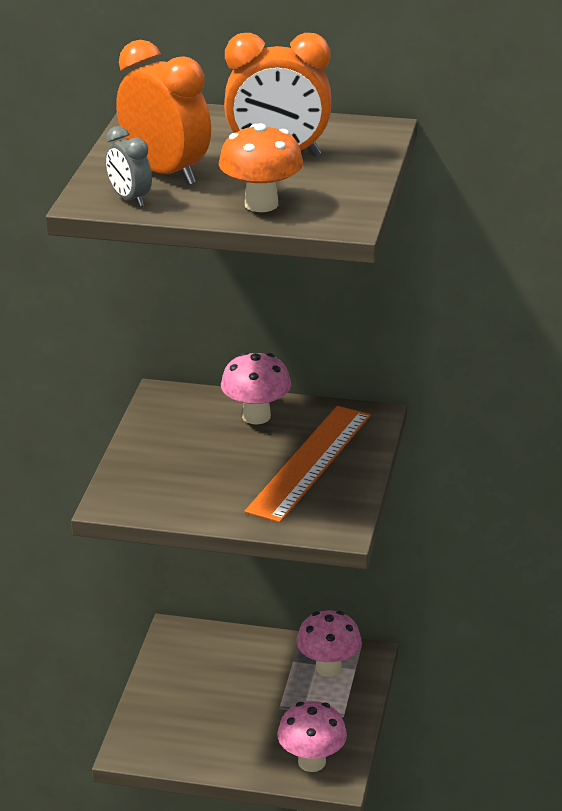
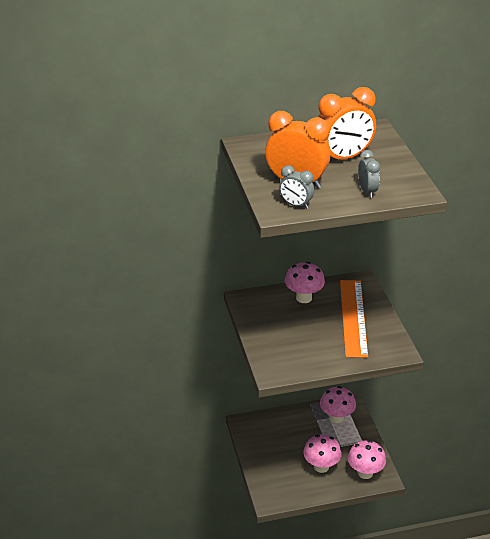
camera: 25 degrees left, 5 degrees up
(247, 730) = (321, 467): none -> pink mushroom
(261, 204) = (367, 191): orange mushroom -> grey clock

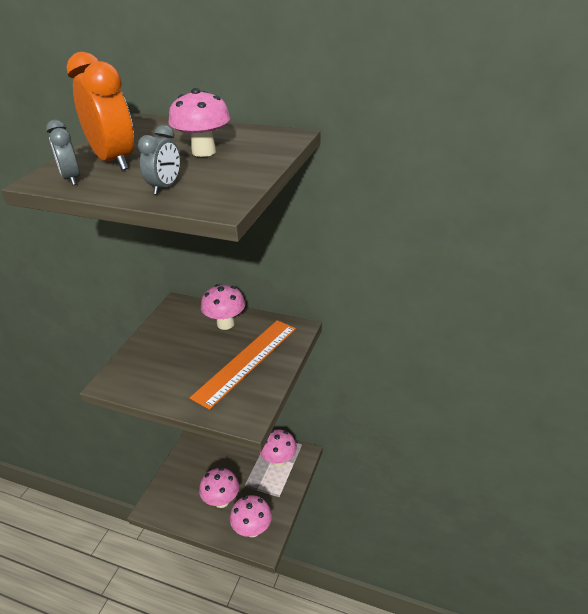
camera: 35 degrees right, 0 degrees up
(343, 158) = (204, 152): orange clock -> pink mushroom

